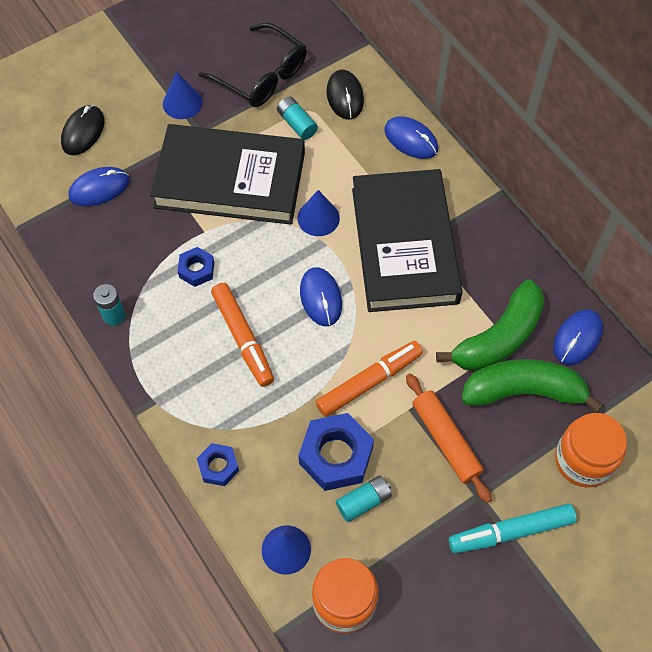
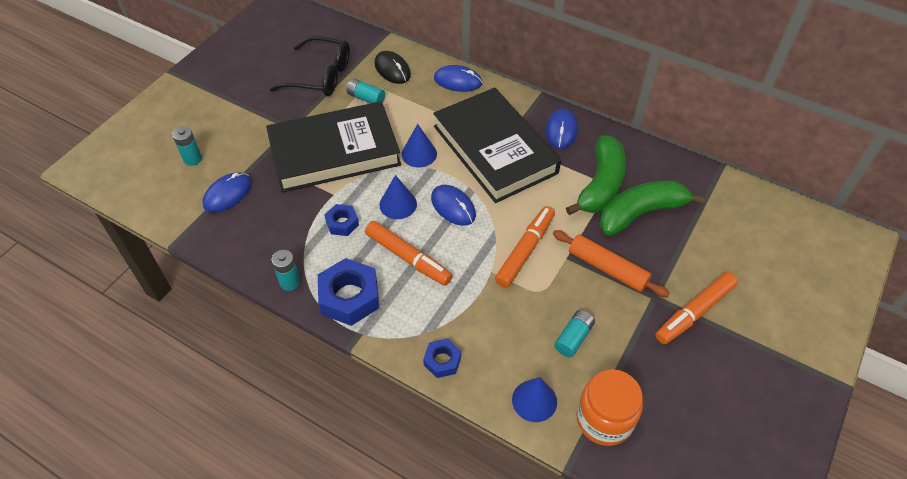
camera: 25 degrees left, 10 degrees down
(83, 132) = (192, 159): black mouse -> turquoise battery
(182, 103) = (266, 113): blue cone -> blue cone (398, 204)
(336, 456) = (532, 313): blue nut -> blue nut (349, 297)
(510, 531) = (694, 312): turquoise marker -> orange marker
(577, 338) = (655, 165): blue mouse -> blue mouse (561, 130)
(583, 460) = (712, 242): orange jar -> none

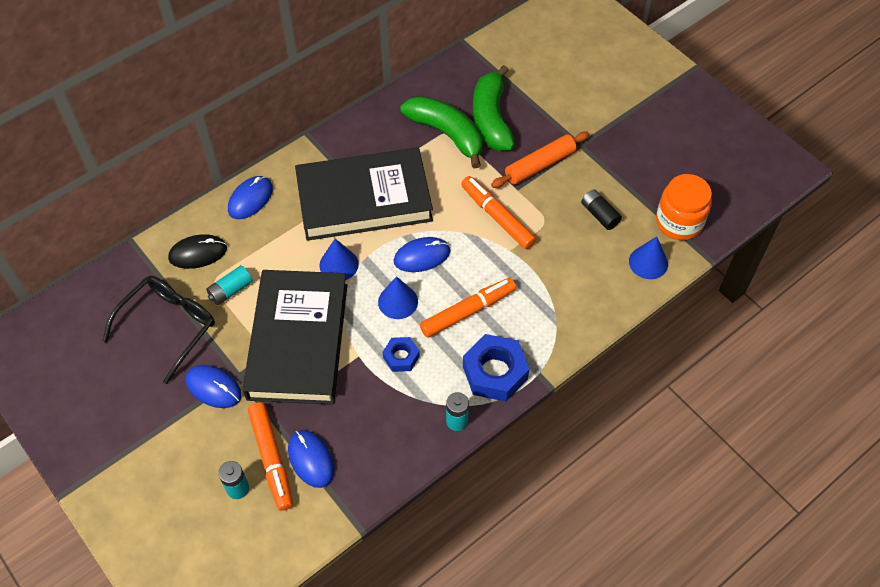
camera: 70 degrees left, 5 degrees up
(442, 361) = (589, 316): blue nut -> none
(561, 130) = (366, 138): blue mouse -> blue mouse (213, 388)
(573, 338) = (599, 215): turquoise battery -> black battery
(694, 312) = (604, 126): orange marker -> orange marker (271, 459)

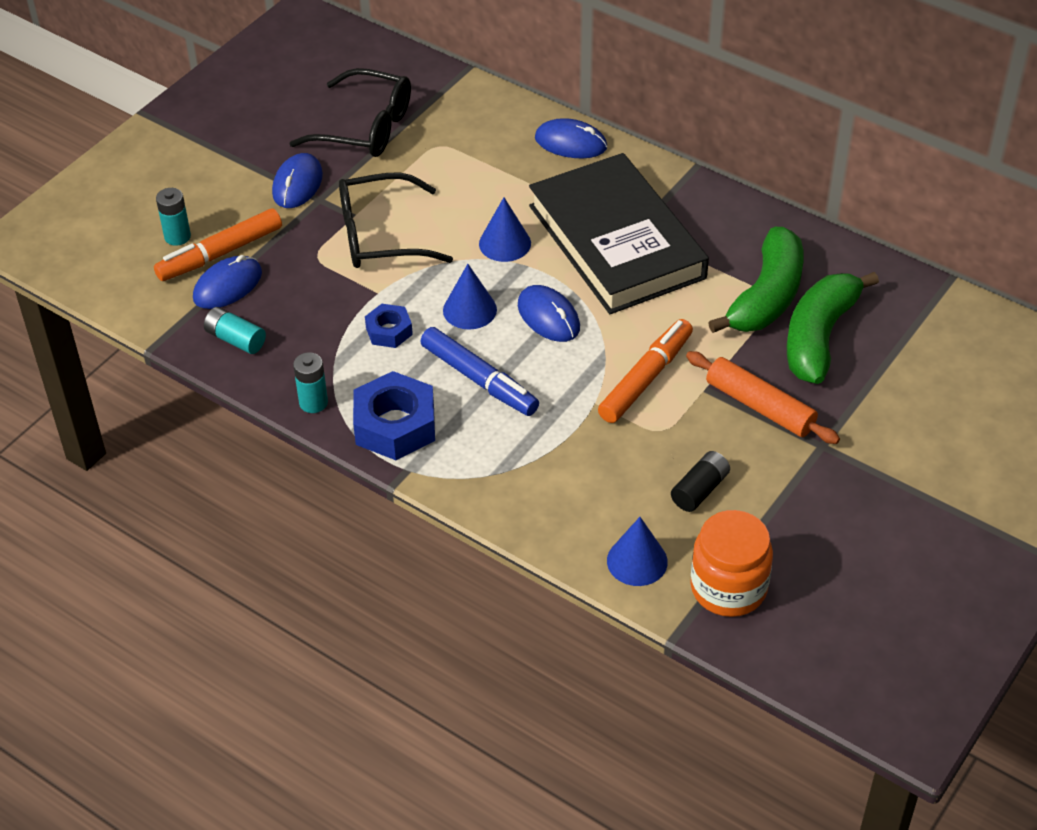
camera: 75 degrees right, 10 degrees down
(198, 253) = (473, 122): black mouse -> none
(230, 290) = (431, 162): turquoise battery -> turquoise battery (235, 339)
(298, 341) = (382, 235): black book -> black glasses
(468, 311) = (479, 380): orange marker -> blue marker
(491, 119) = (819, 337): green banana -> green banana turned 45 degrees counterclockwise

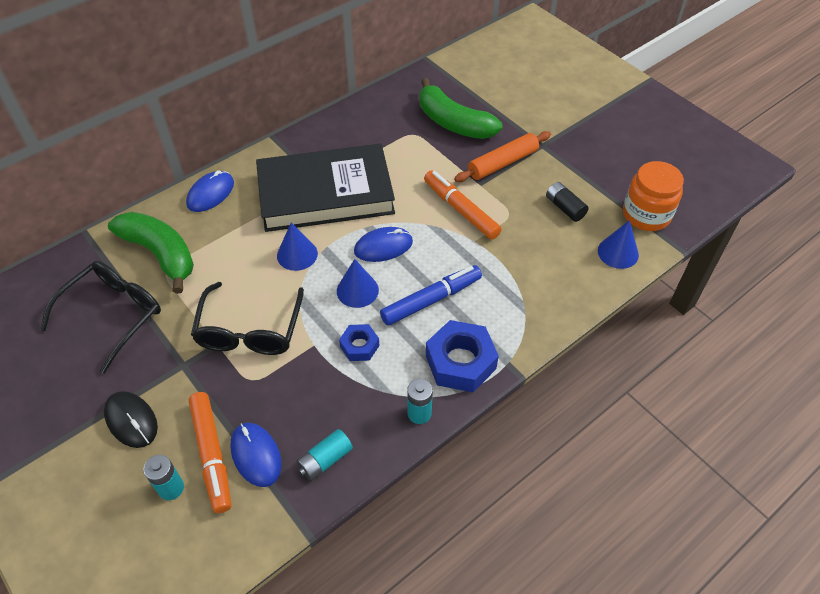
camera: 75 degrees left, 5 degrees up
(243, 184) = (131, 420): none -> black mouse
(297, 184) = (154, 378): blue mouse -> none
(766, 296) = (409, 136): green banana -> green banana (160, 254)

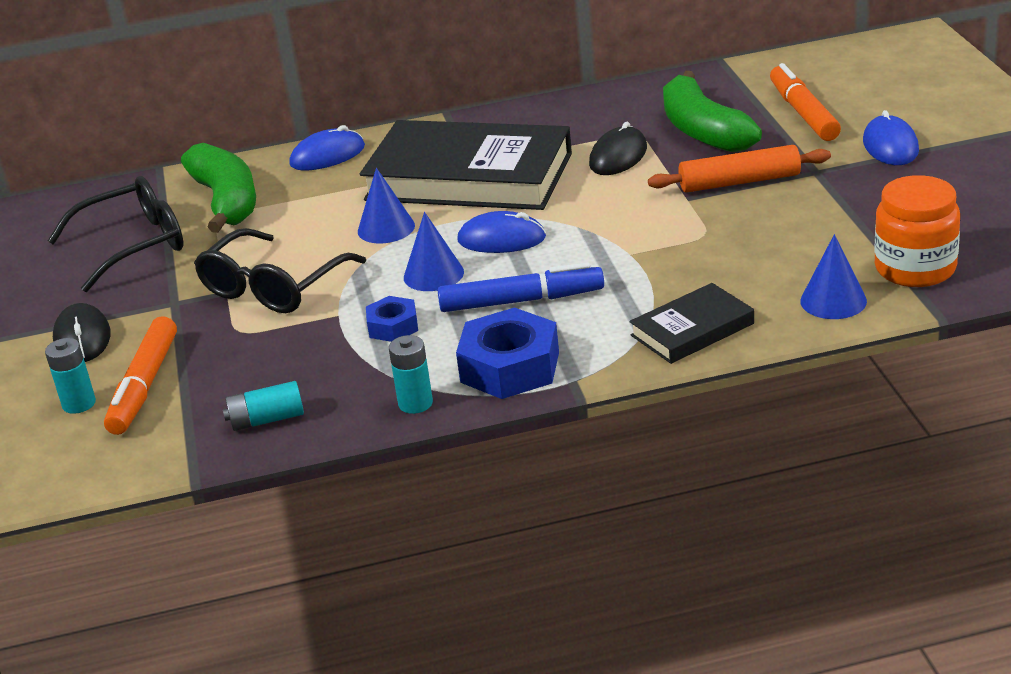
camera: 30 degrees right, 20 degrees down
(256, 455) = (192, 397): blue mouse -> blue mouse (890, 146)
(414, 155) = (618, 156): none -> black mouse
(461, 210) = (638, 220): orange marker -> orange marker (803, 113)
(552, 298) = (692, 329): none -> black book
(564, 208) = (792, 241): black battery -> none

